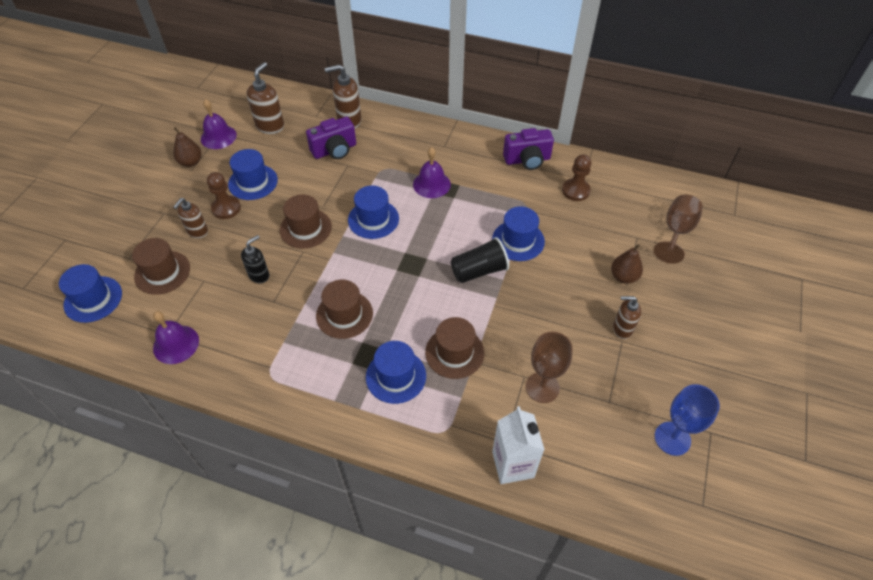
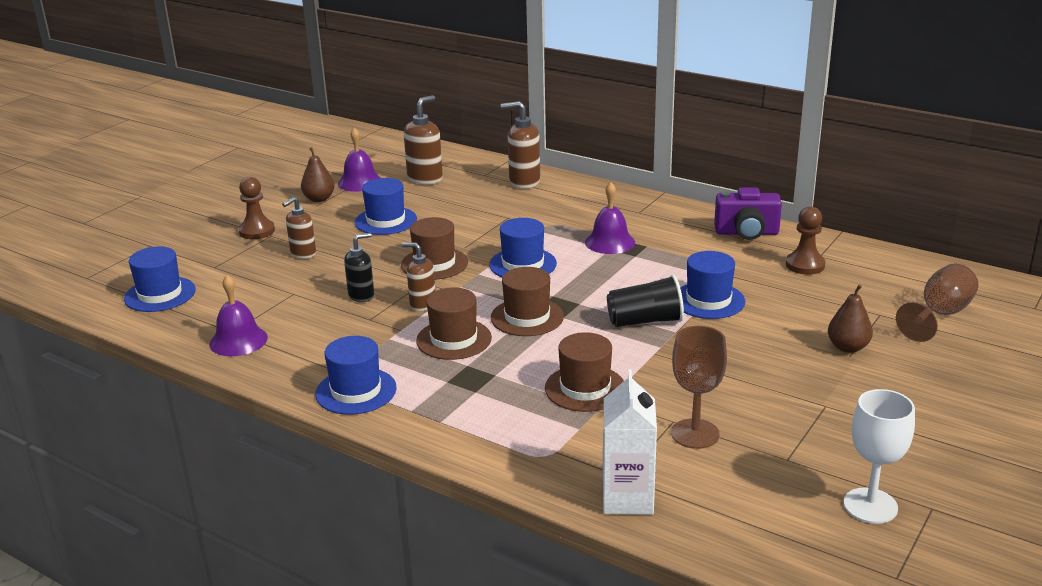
camera: 15 degrees right, 25 degrees down
(162, 272) = (248, 282): brown hat -> brown hat (527, 317)
(226, 208) = (345, 238): brown pawn -> brown pawn (257, 231)
(334, 150) = (496, 204): purple camera -> none
(396, 376) = (499, 399): blue hat -> blue hat (356, 391)
(622, 329) = (829, 394): brown soap dispenser -> brown soap dispenser (422, 304)
(672, 438) = (870, 506): blue goblet -> white goblet

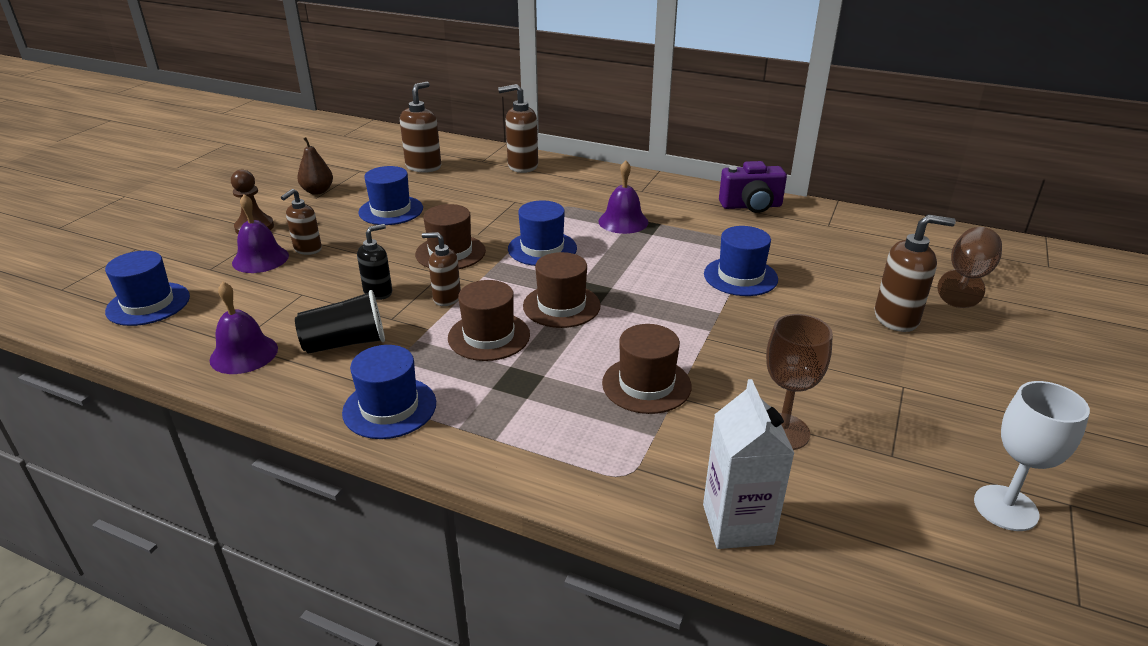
camera: 10 degrees left, 5 degrees up
(360, 182) = (358, 173): purple bell -> purple bell (260, 259)
(645, 321) = (685, 303): black cup -> black cup (345, 343)
(805, 265) = (818, 235): brown pawn -> none
(848, 347) = (896, 318): brown pear -> brown soap dispenser

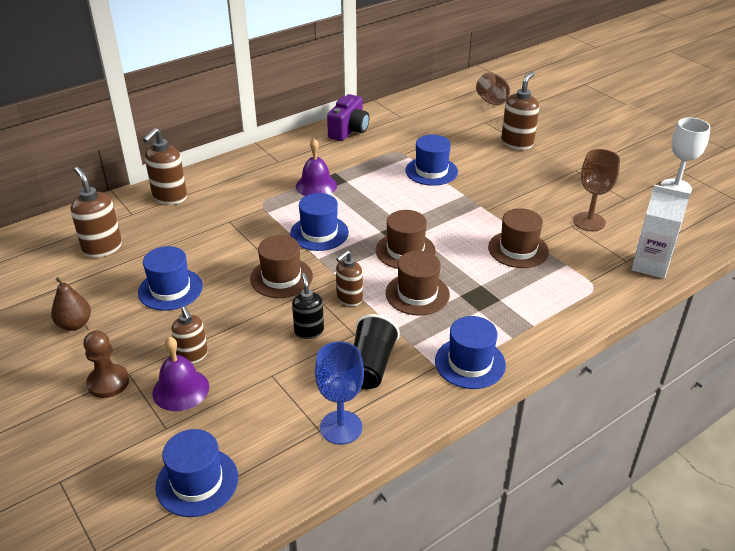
camera: 60 degrees left, 5 degrees up
(244, 354) = (341, 427): purple bell -> blue goblet

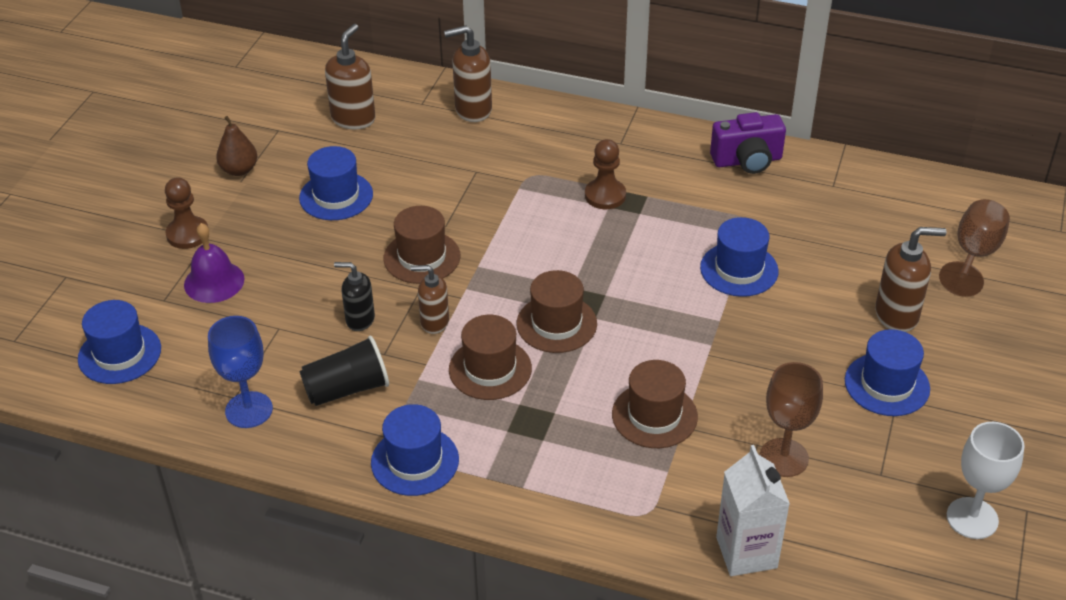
camera: 55 degrees right, 5 degrees up
(193, 356) = (261, 263): brown soap dispenser -> none
(309, 331) = (360, 320): black soap dispenser -> black soap dispenser turned 120 degrees counterclockwise
(316, 185) = (605, 195): purple bell -> brown pawn
(319, 233) = (521, 244): blue hat -> blue hat (887, 384)

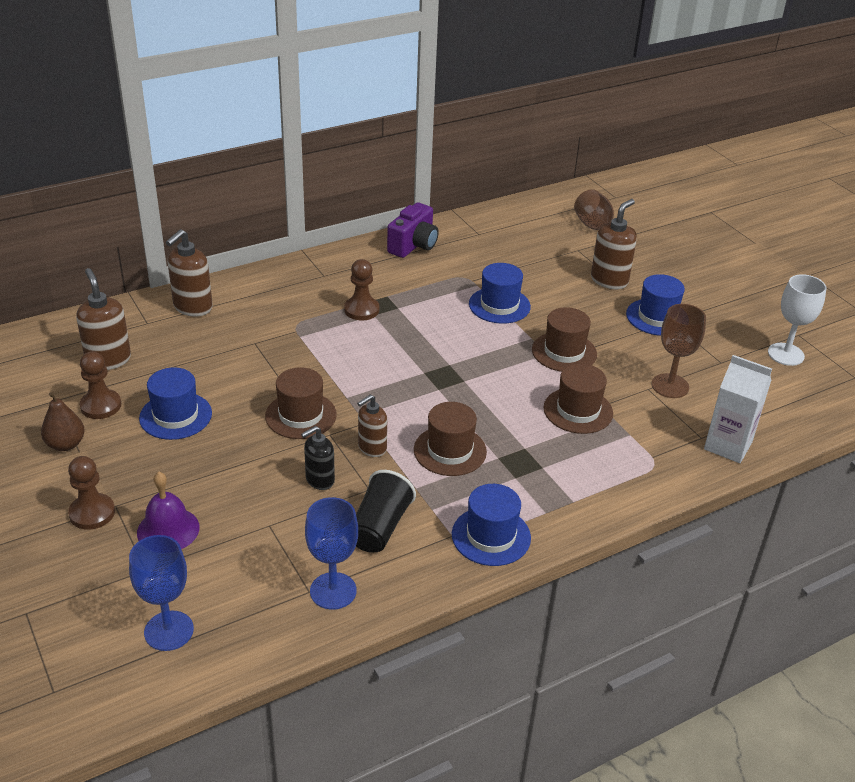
camera: 50 degrees left, 5 degrees down
(119, 354) = (169, 631): blue hat -> blue goblet
(299, 154) = (101, 406): none -> brown pawn
(556, 324) = (447, 398): brown hat -> brown hat (564, 352)

